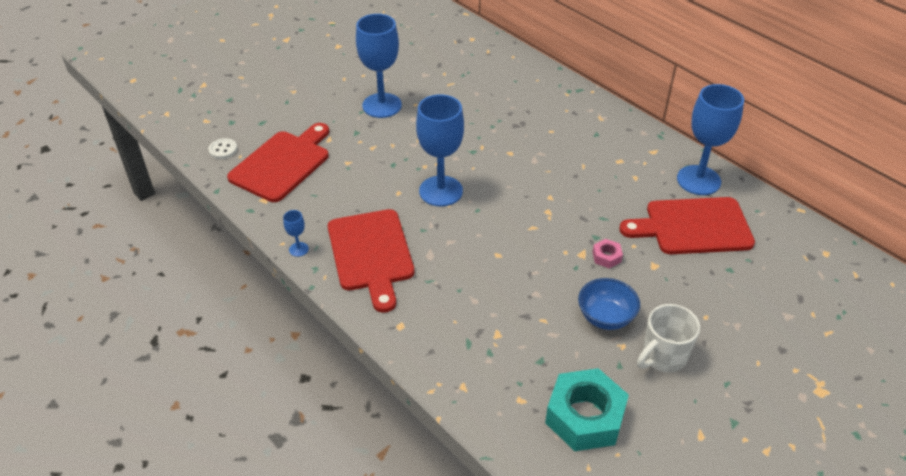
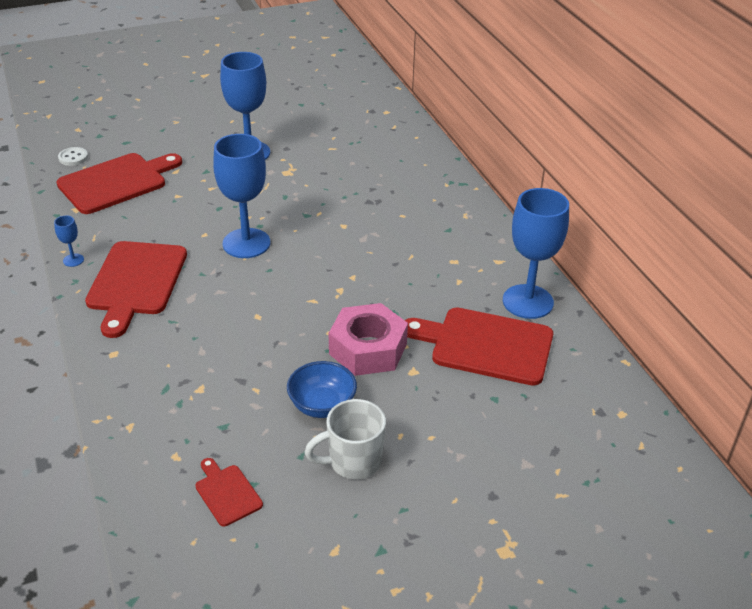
camera: 20 degrees right, 5 degrees down
(585, 417) = (227, 493): turquoise nut -> red cutting board
(606, 257) = (368, 349): pink nut -> pink nut, size x2.27

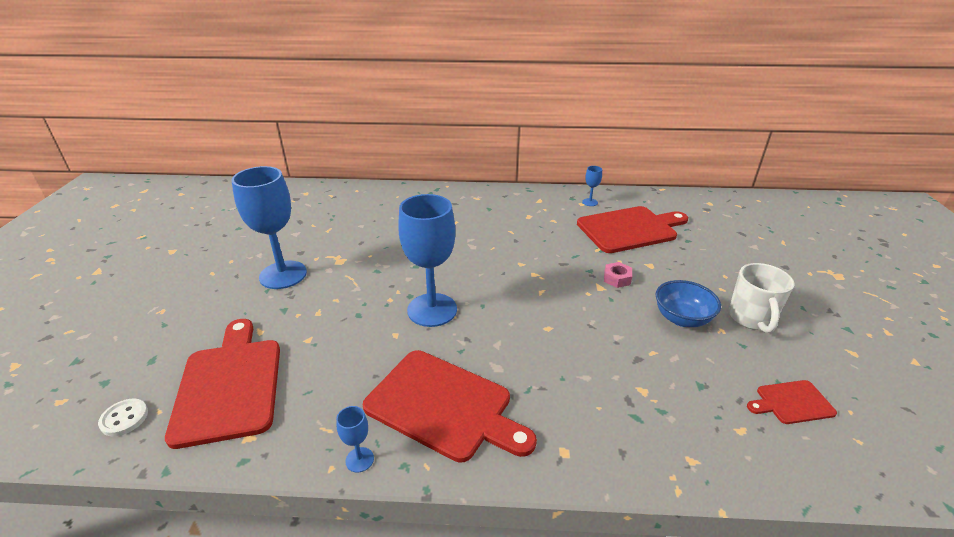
camera: 65 degrees left, 5 degrees down
(368, 349) = (617, 279): pink nut -> pink nut, size x0.44
(485, 345) = (630, 229): red cutting board -> red cutting board turned 150 degrees counterclockwise
(528, 301) = (590, 202): blue goblet -> blue goblet, size x0.42

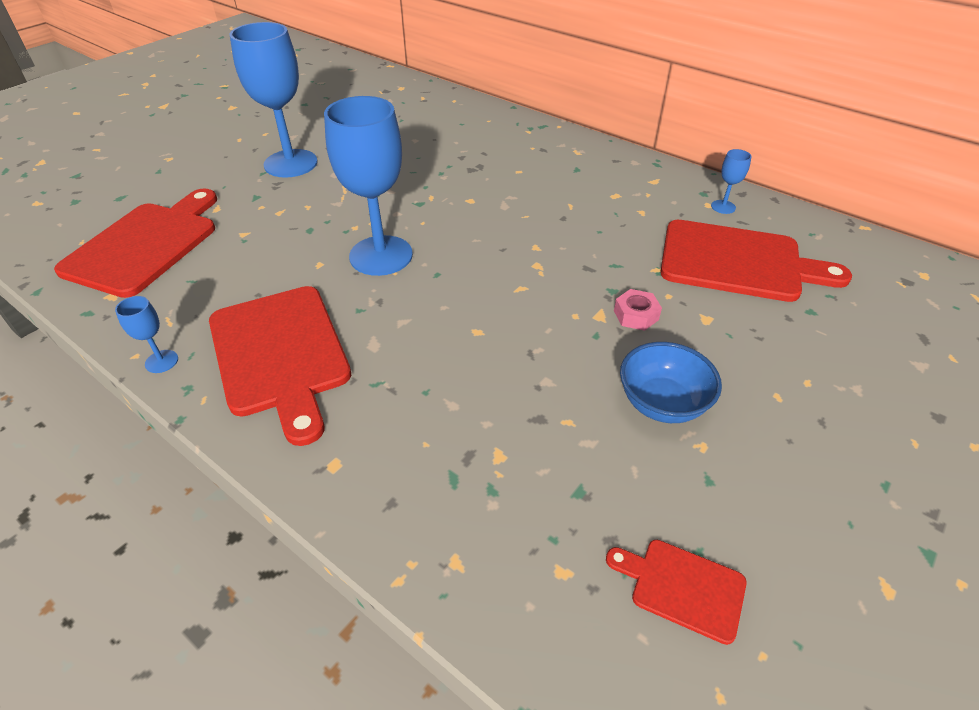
camera: 35 degrees right, 10 degrees up
(124, 418) = (56, 236): white button -> none
(751, 318) = (770, 455): white mug -> none

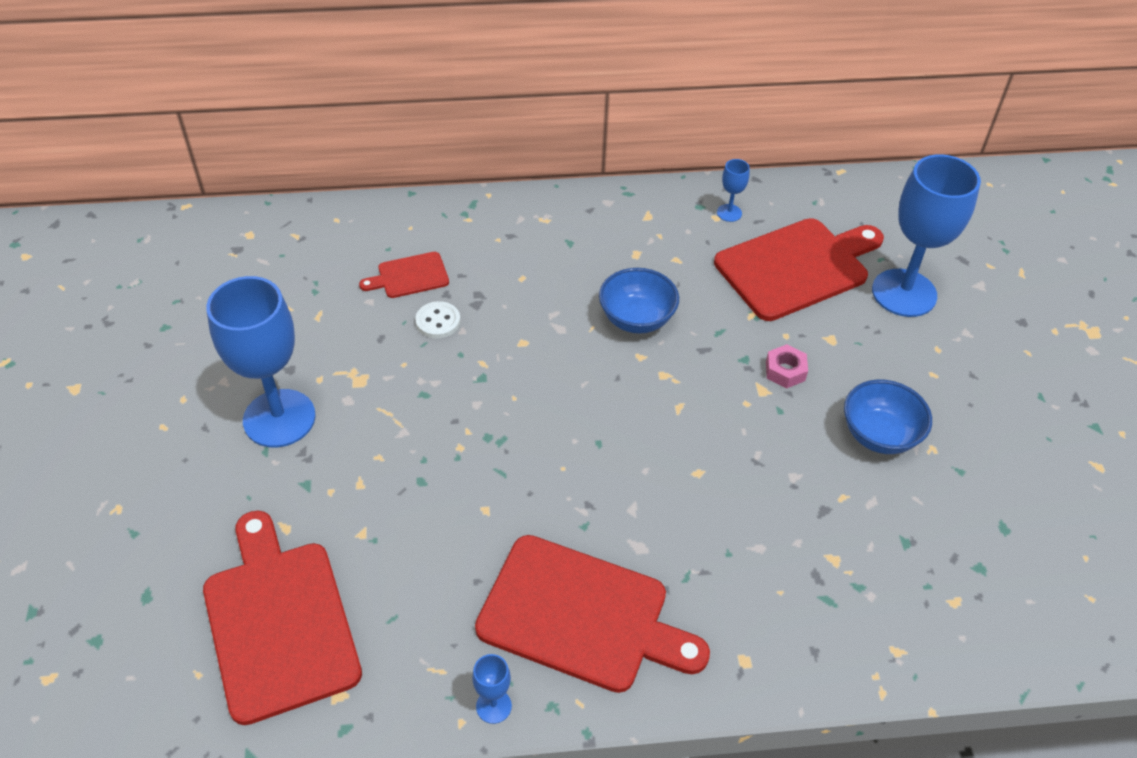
camera: 45 degrees left, 5 degrees up
(381, 255) = (527, 459): blue goblet -> blue goblet (904, 293)
(437, 166) = (438, 321): none -> white button
(563, 227) = (636, 319): none -> blue bowl
(682, 587) = (1017, 553): red cutting board -> red cutting board (409, 276)

